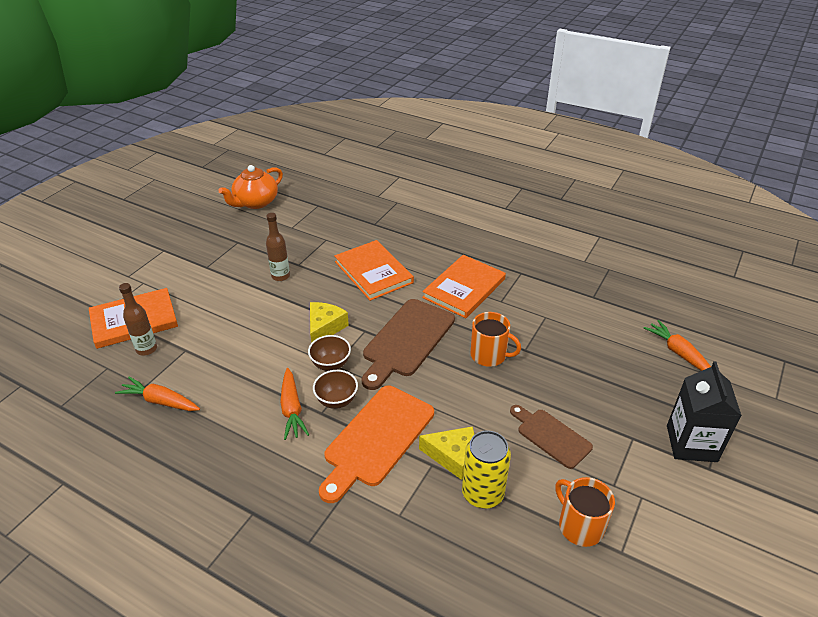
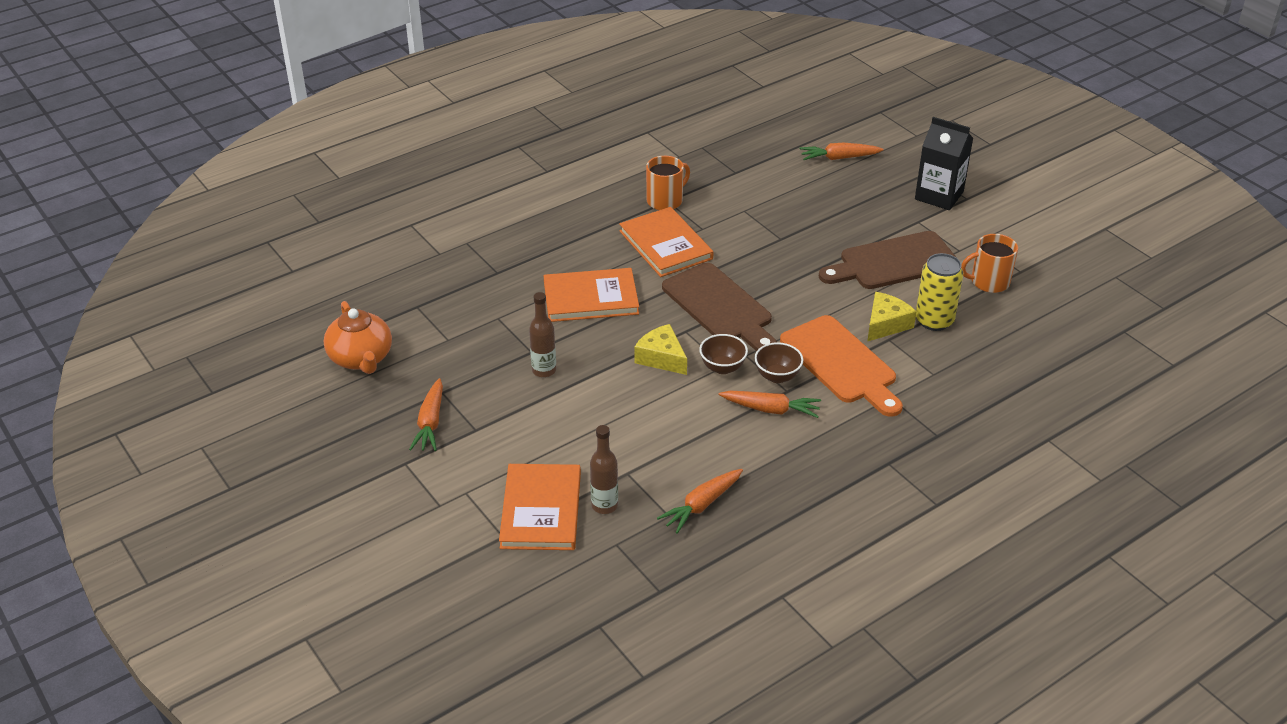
camera: 65 degrees left, 0 degrees up
(205, 247) = (430, 423): none -> orange carrot
(489, 355) = (774, 262): orange mug -> orange mug (665, 201)
(551, 436) = (893, 262): brown cutting board -> brown cutting board, size x1.66

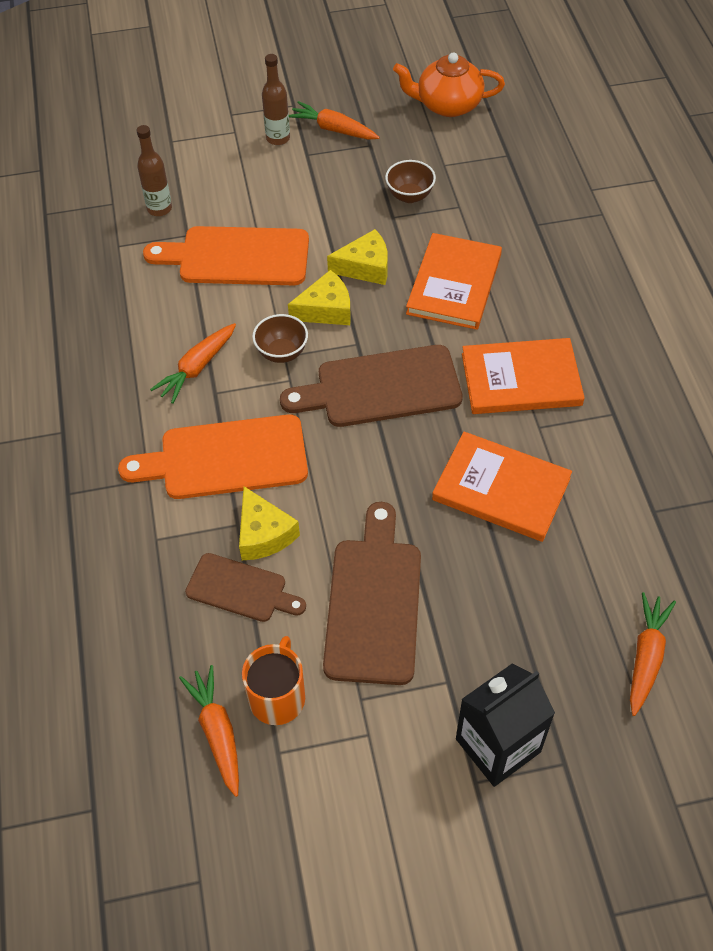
camera: 115 degrees right, 15 degrees up
(541, 510) = (183, 169): orange book -> orange book (501, 489)
(544, 370) = (359, 218): brown bottle -> brown bottle (278, 138)
(601, 350) = (365, 267): none -> yellow cheese
(635, 430) = (237, 257): none -> orange cutting board
(665, 201) = (614, 411): orange mug -> none
(701, 505) = (113, 271): orange carrot -> orange carrot (217, 732)
(777, 376) = (241, 393): brown bowl -> brown bowl (409, 196)
(934, 320) = (241, 589): yellow can -> brown cutting board

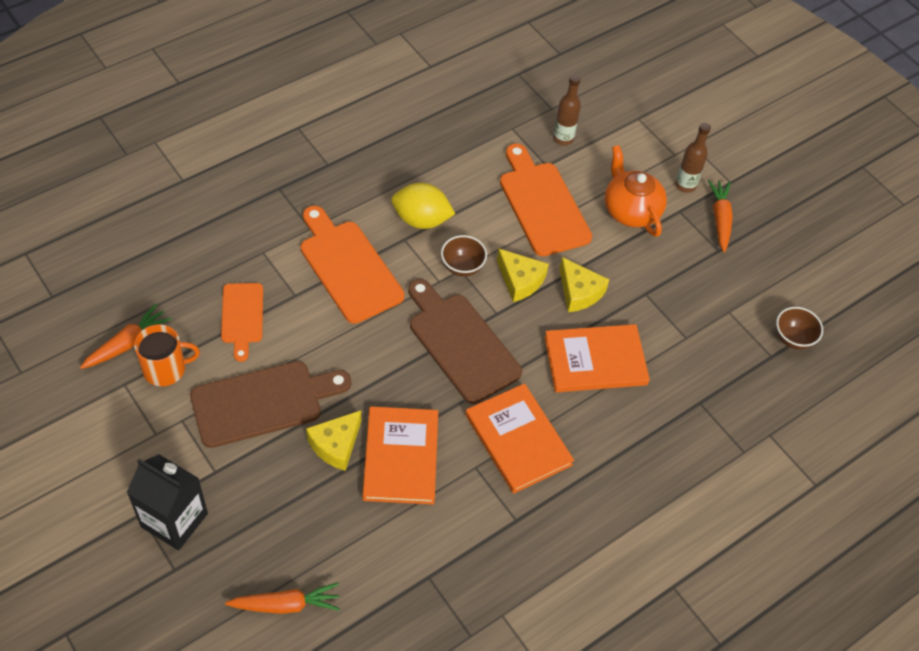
camera: 60 degrees right, 0 degrees up
(197, 368) = (421, 220): orange carrot -> yellow lemon
(241, 589) = (242, 317): brown cutting board -> orange cutting board
(263, 534) = (293, 314): yellow cheese -> yellow cheese (336, 445)
(409, 196) = (676, 298): brown bowl -> brown bowl (792, 339)
(447, 105) = (804, 291): orange teapot -> orange teapot (630, 210)

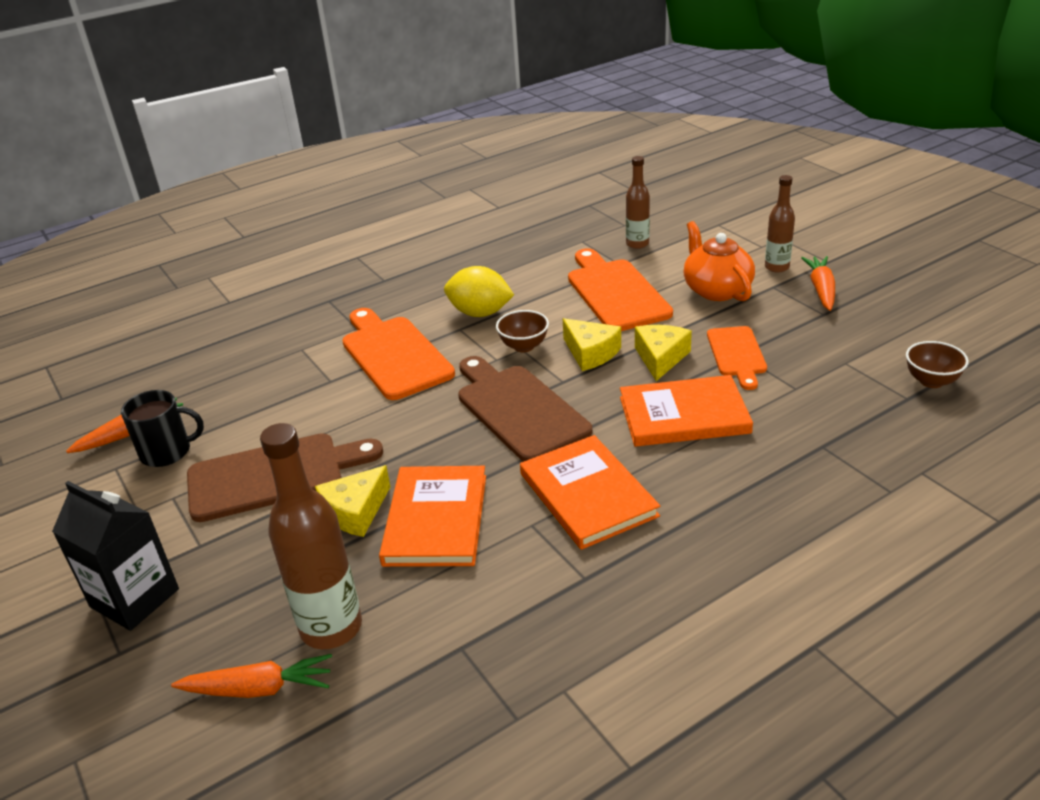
camera: 10 degrees right, 20 degrees down
(165, 369) = (167, 452): orange mug -> black mug
(242, 317) = (266, 402): orange cutting board -> orange cutting board (737, 354)
(331, 555) = (331, 627): none -> brown bottle
(579, 292) = (660, 358): yellow cheese -> yellow cheese turned 135 degrees counterclockwise

